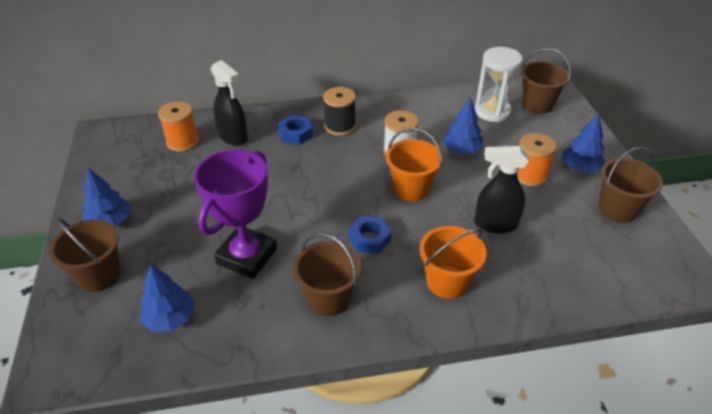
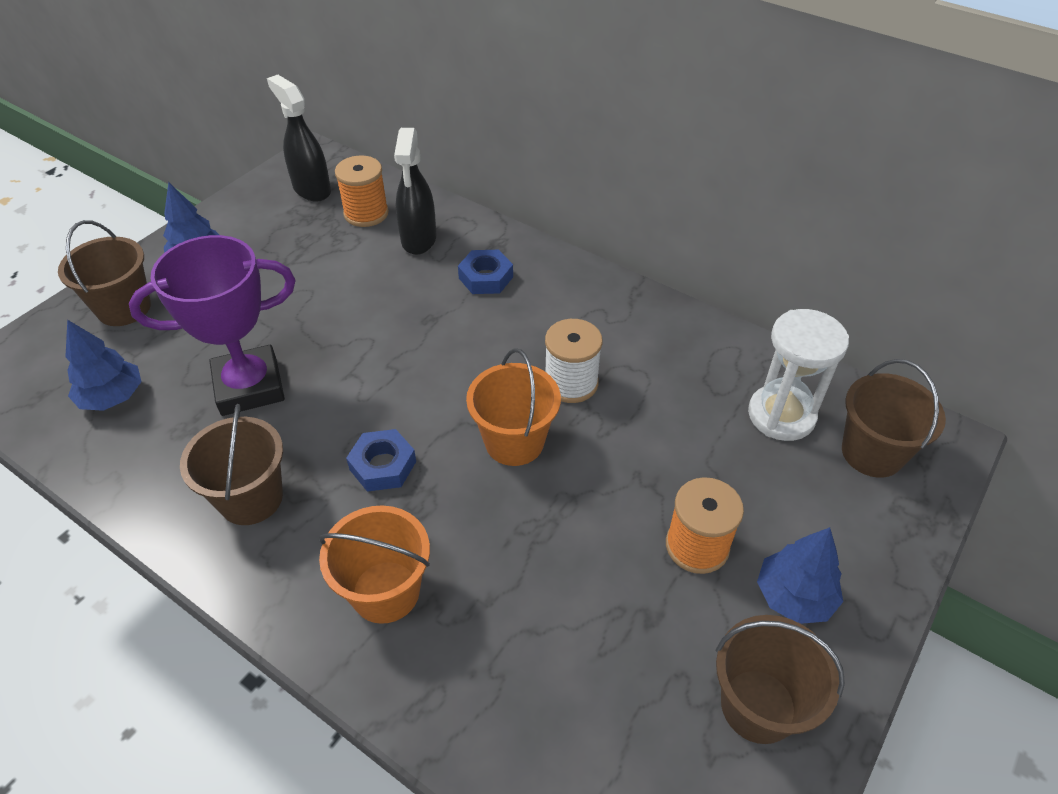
camera: 45 degrees right, 5 degrees up
(340, 126) = (547, 301): black spool -> none
(461, 150) = (653, 439): blue tree -> none
(495, 224) = (547, 572): black spray bottle -> black spray bottle (311, 189)

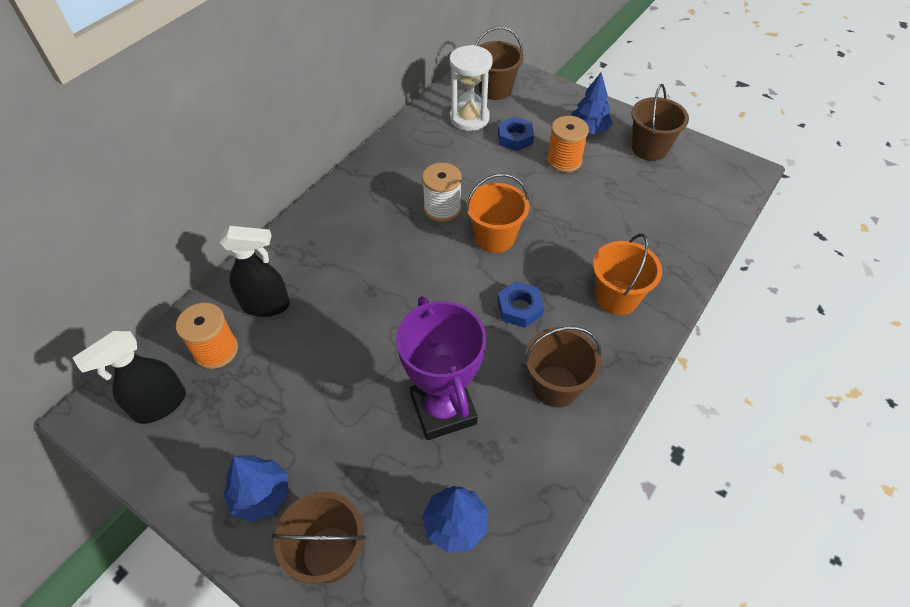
camera: 90 degrees left, 5 degrees up
(486, 277) = (325, 256): blue nut -> blue nut (515, 138)

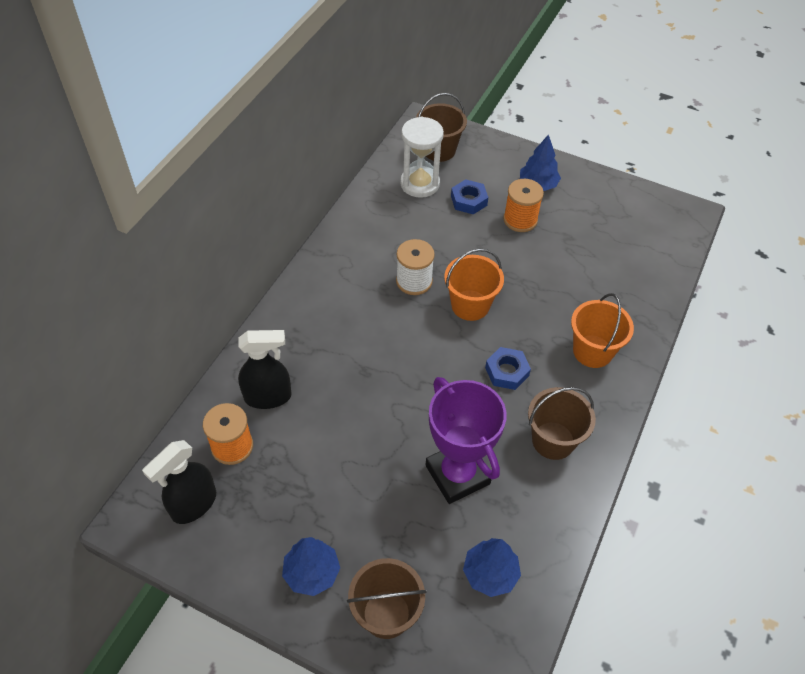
camera: 10 degrees left, 0 degrees up
(649, 148) = (598, 199): brown bucket -> none

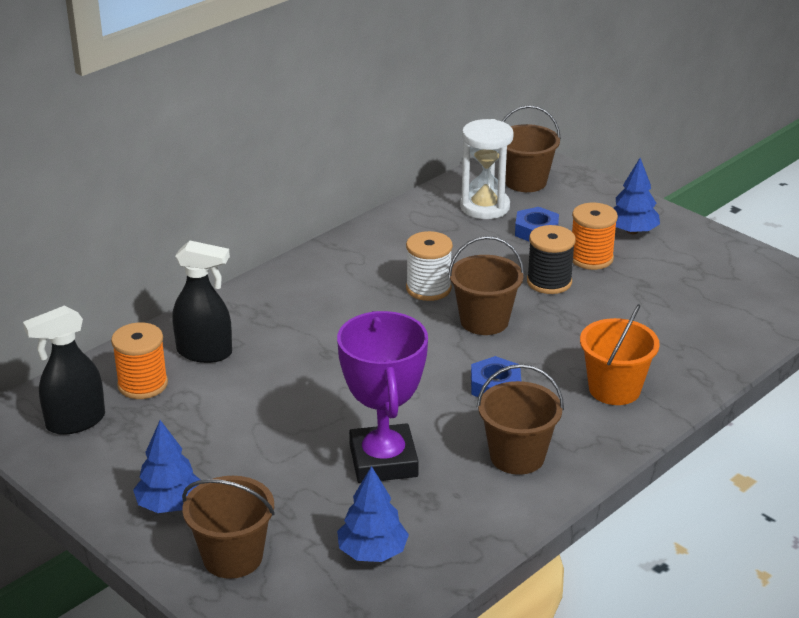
camera: 20 degrees right, 20 degrees down
(470, 305) = (484, 321): orange bucket -> brown bucket
(500, 252) = (549, 282): none -> black spool

